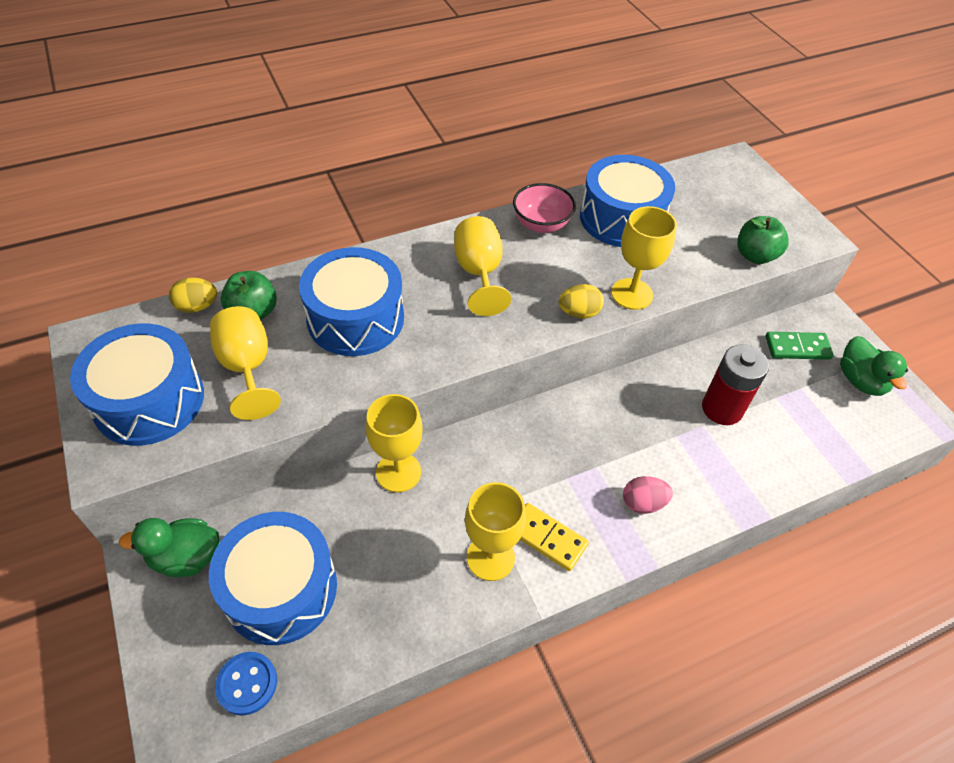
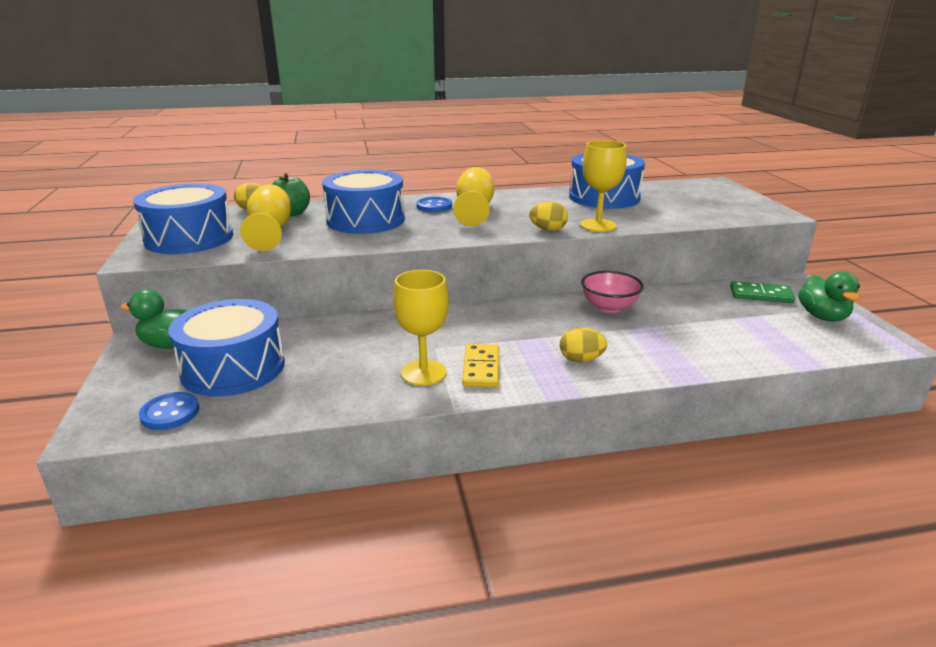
camera: 15 degrees right, 25 degrees down
(398, 472) = (368, 322): yellow goblet -> none
(427, 269) = (434, 206): none -> blue button
(541, 224) = (536, 196): pink bowl -> pink bowl (609, 307)
(547, 538) = (481, 368): yellow domino -> yellow domino turned 45 degrees clockwise
(643, 503) = (581, 359): pink egg -> yellow egg
(722, 408) = (676, 319): red battery -> none
(755, 255) = (716, 217): green apple -> none

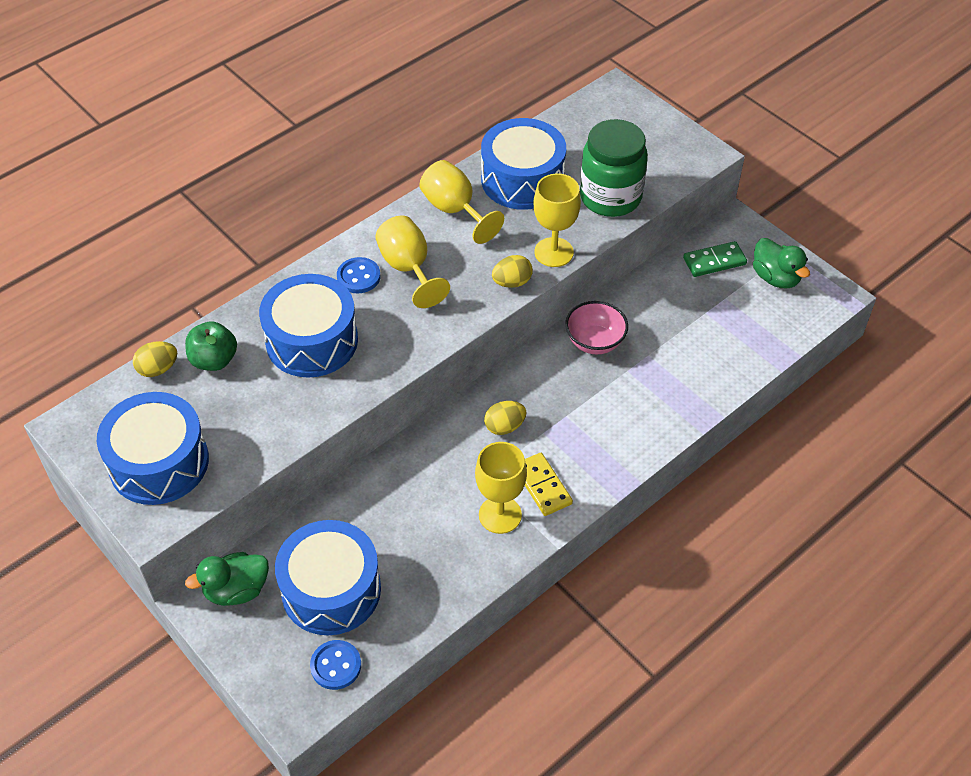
camera: 30 degrees left, 25 degrees up
(270, 232) = (233, 411): yellow goblet -> yellow goblet (455, 210)
(581, 359) = (614, 435): yellow egg -> yellow egg (504, 426)
(672, 215) = (610, 197): none -> green jar

